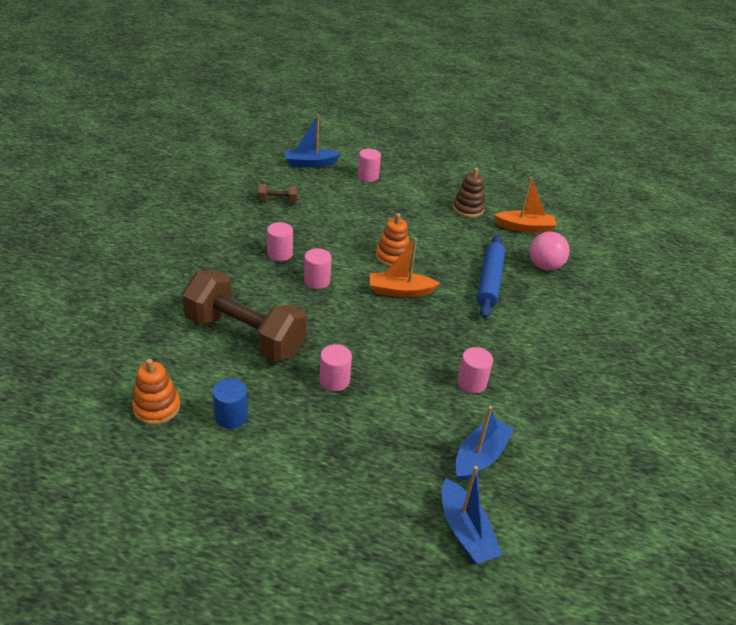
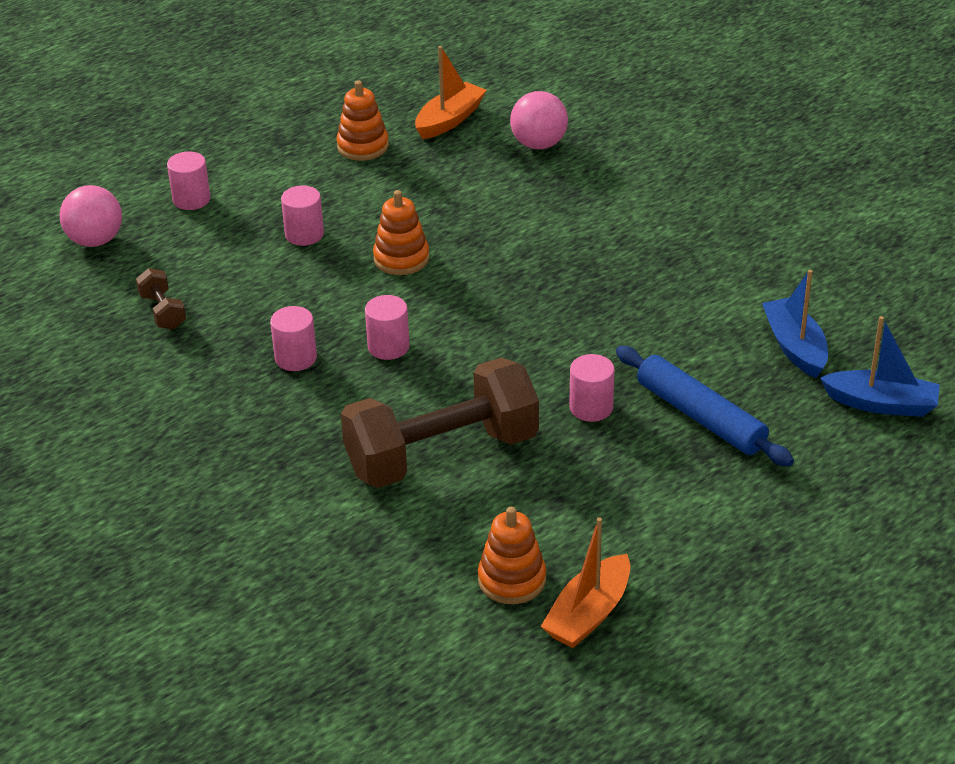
camera: 50 degrees left, 0 degrees up
(231, 416) = (582, 518): blue cylinder -> none
(278, 201) = (162, 311): brown dumbbell -> brown dumbbell turned 60 degrees counterclockwise
(310, 163) = (95, 240): blue boat -> pink ball
(400, 291) = (476, 283): orange boat -> orange boat (588, 614)
(468, 209) = (363, 146): brown stacking toy -> orange stacking toy
(471, 383) = (684, 301): pink cylinder -> pink cylinder (304, 234)
(489, 281) = (526, 201): blue rolling pin -> blue rolling pin (701, 417)

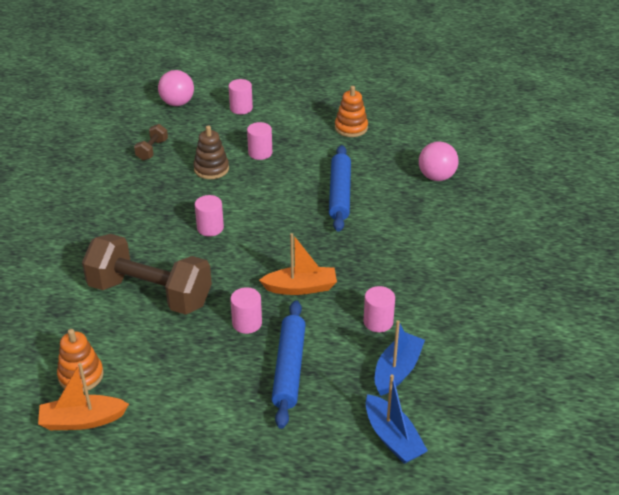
camera: 45 degrees right, 0 degrees up
(277, 286) = (211, 169): none -> brown stacking toy
(296, 358) = (166, 206): pink cylinder -> pink cylinder (378, 322)
(401, 258) = (282, 191): orange stacking toy -> none
(449, 120) = (412, 139): orange boat -> orange boat (301, 288)
(469, 222) = (340, 194): none -> blue rolling pin

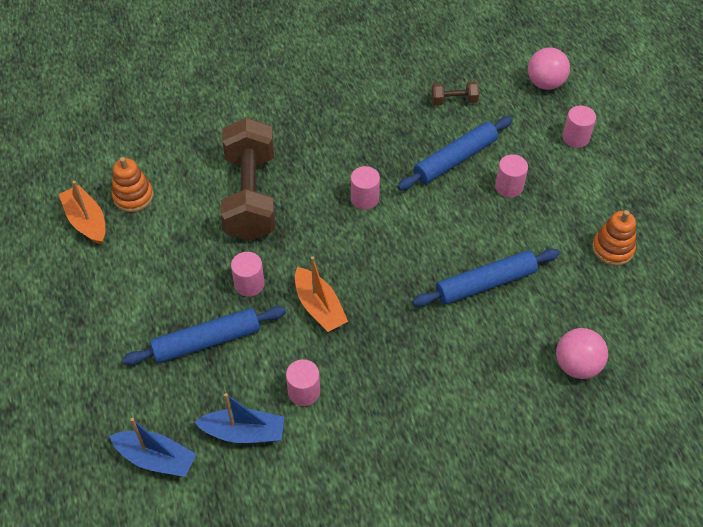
camera: 65 degrees right, 15 degrees up
(211, 169) = (455, 159): brown stacking toy -> blue rolling pin
(392, 438) = (156, 458): blue boat -> blue boat turned 105 degrees counterclockwise

